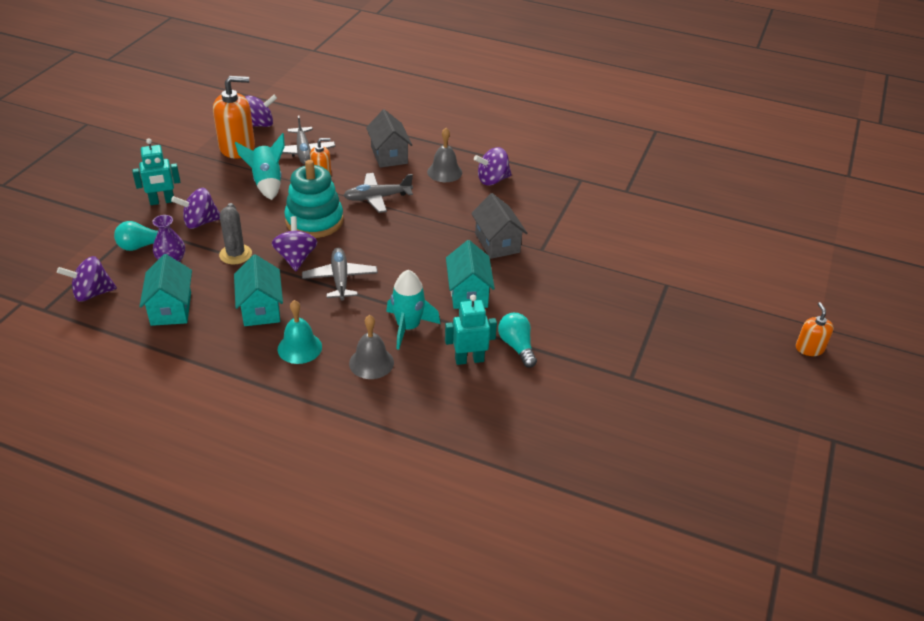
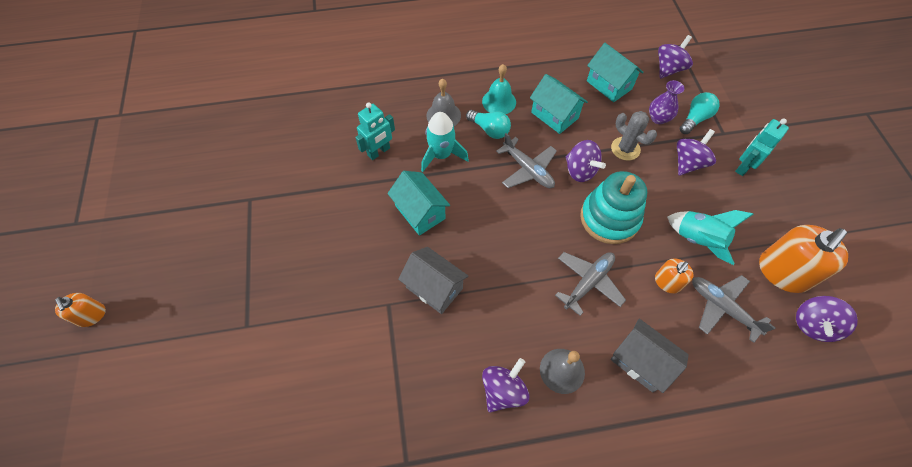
camera: 150 degrees right, 20 degrees up
(517, 346) = (350, 181): turquoise light bulb -> turquoise light bulb (489, 130)

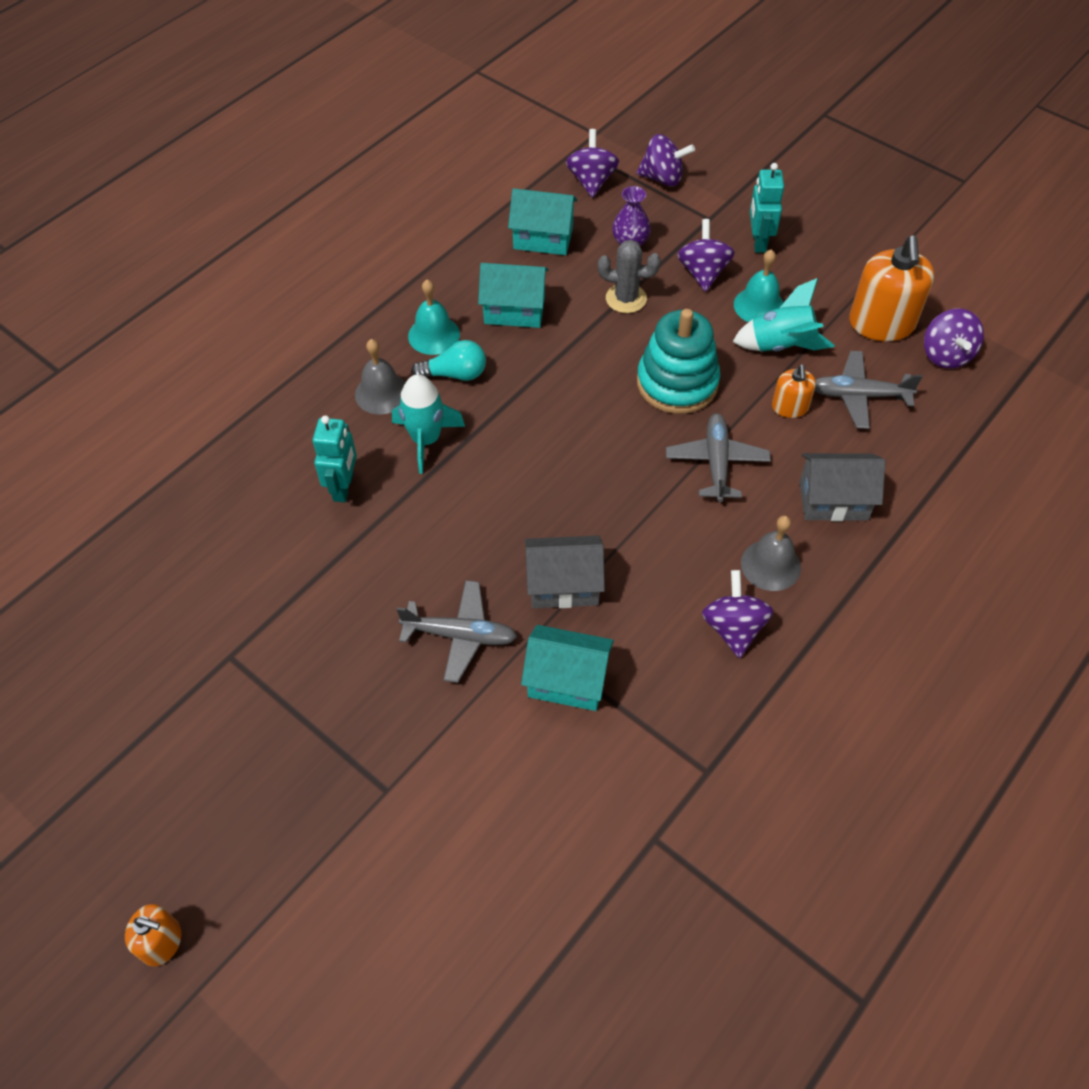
camera: 40 degrees left, 5 degrees down
(420, 212) = (465, 519): turquoise house -> turquoise house (567, 680)
(528, 170) = (543, 390): grey plane -> grey plane (460, 635)
(580, 171) = (600, 353): purple spinning top -> purple spinning top (662, 178)
(695, 119) = (668, 221): turquoise light bulb -> none
(706, 206) = (759, 305): none -> turquoise bell

